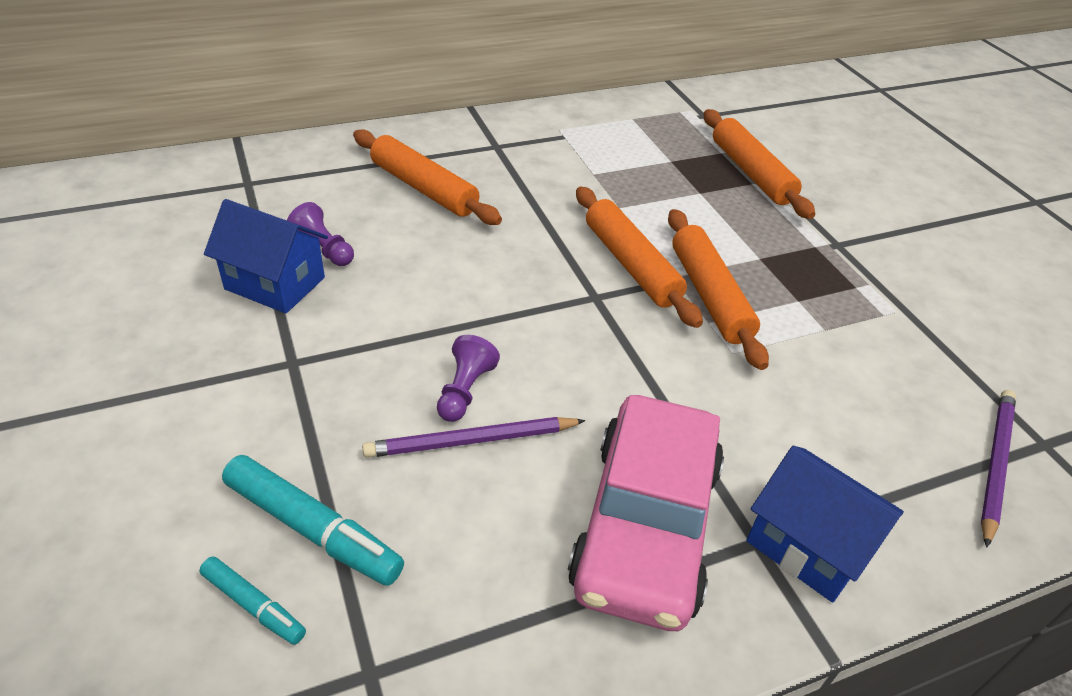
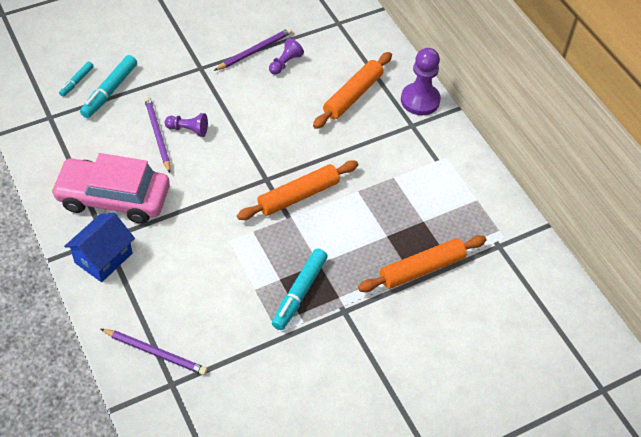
camera: 85 degrees right, 10 degrees up
(275, 283) = (254, 51): blue house -> purple pencil
(449, 133) = (420, 100): none -> purple pawn
(709, 295) = (276, 233): orange rolling pin -> none
(819, 282) = (299, 293): none -> turquoise marker

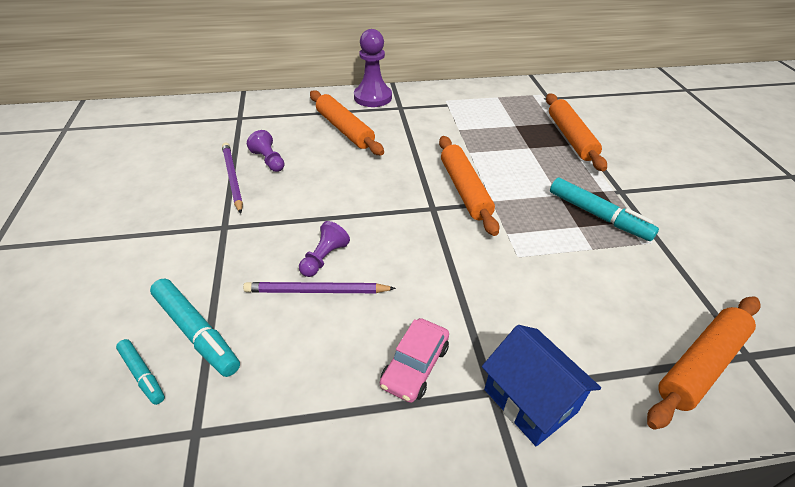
camera: 70 degrees left, 10 degrees down
(113, 198) = (415, 366): pink car -> pink car, size x0.50
(155, 352) = (700, 364): purple pencil -> orange rolling pin

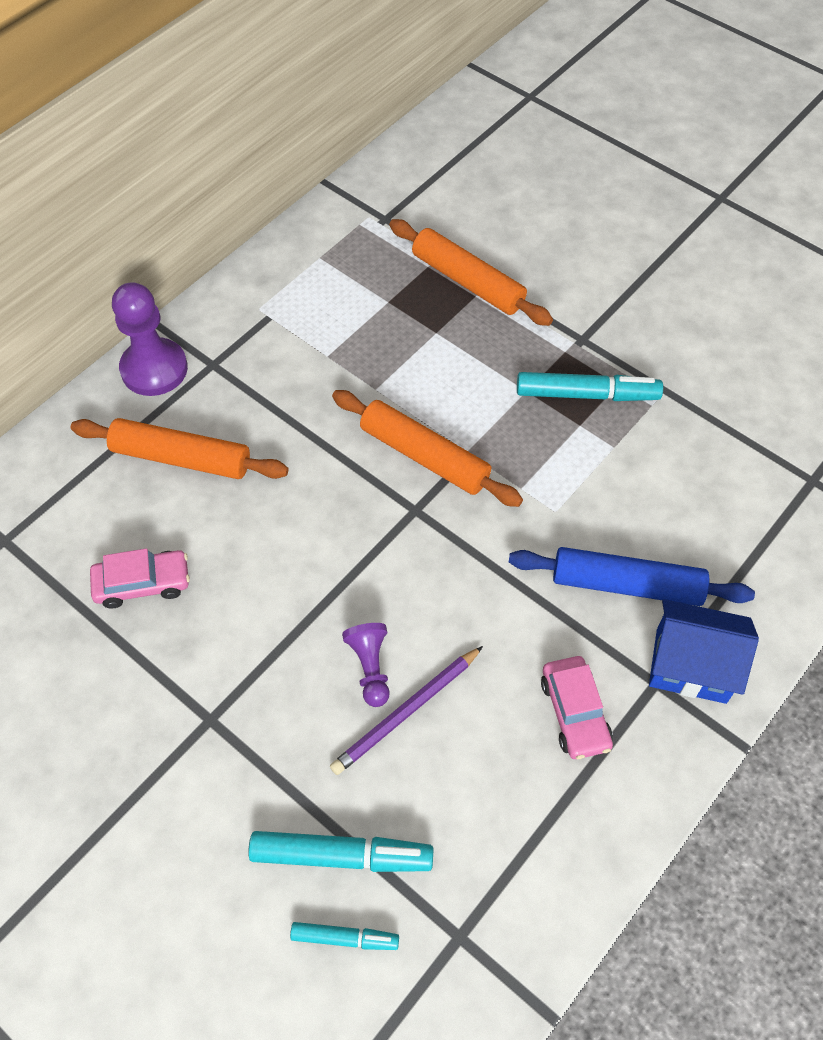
camera: 40 degrees left, 15 degrees up
(232, 178) = (129, 646): purple pencil -> none
(269, 161) = (142, 583): purple pawn -> pink car
(528, 321) = (626, 584): none -> blue rolling pin
(700, 364) = (786, 519): orange rolling pin -> none

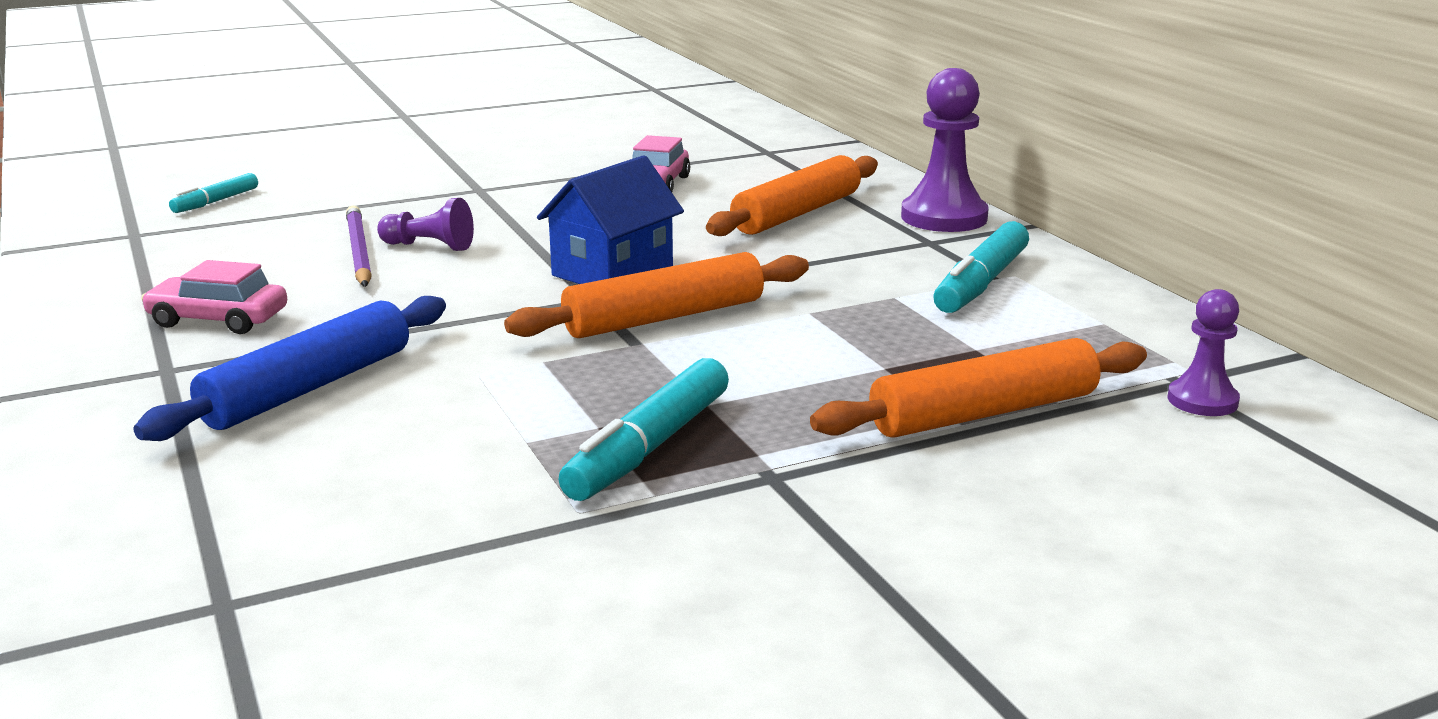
camera: 115 degrees right, 35 degrees down
(341, 855) = (279, 210): turquoise marker -> turquoise marker (981, 283)
(405, 209) = (1202, 401): none -> purple pawn
(691, 666) = (145, 395): blue house -> blue house (612, 271)

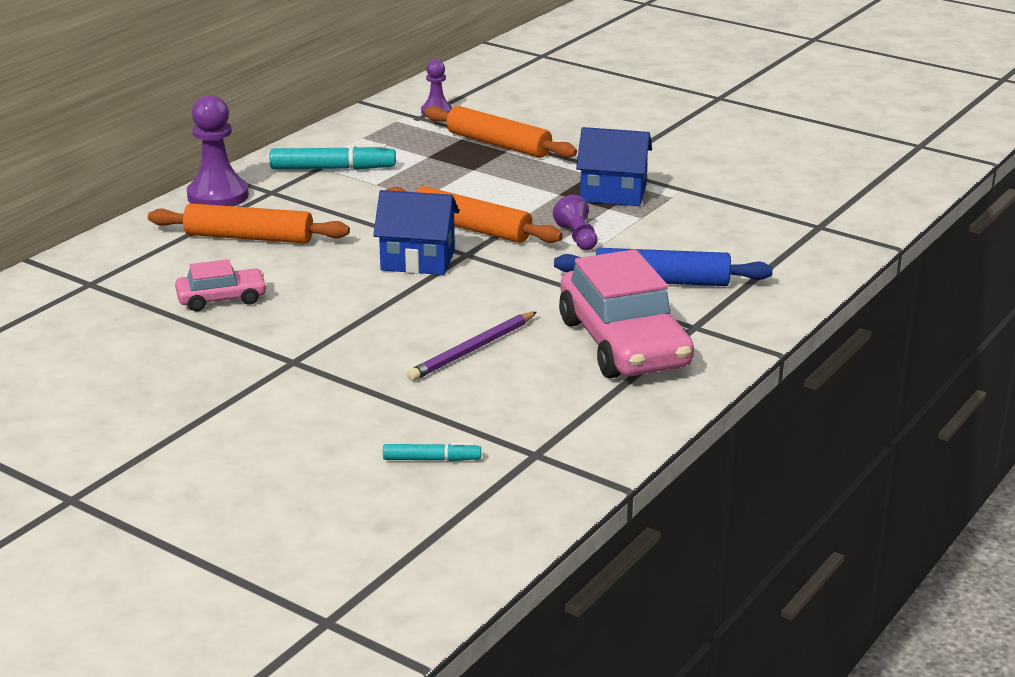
camera: 120 degrees left, 5 degrees up
(218, 319) = (624, 343): pink car -> pink car, size x1.98
(429, 246) = (436, 330): purple pawn -> purple pawn (577, 237)
(649, 447) = (613, 193): turquoise marker -> blue house

